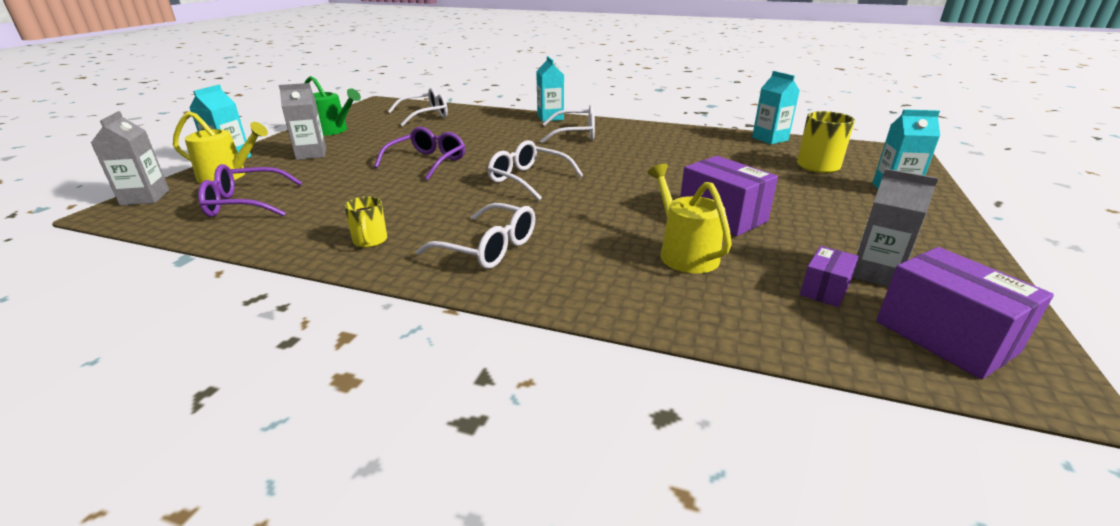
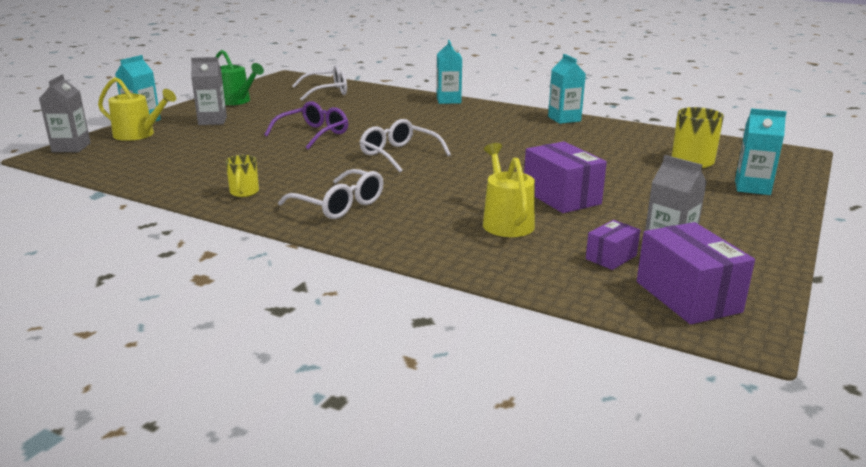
camera: 10 degrees right, 5 degrees down
(245, 204) = (149, 157): purple glasses -> none
(576, 134) = (465, 117): white glasses -> none
(770, 139) = (663, 133): turquoise carton -> turquoise carton (564, 119)

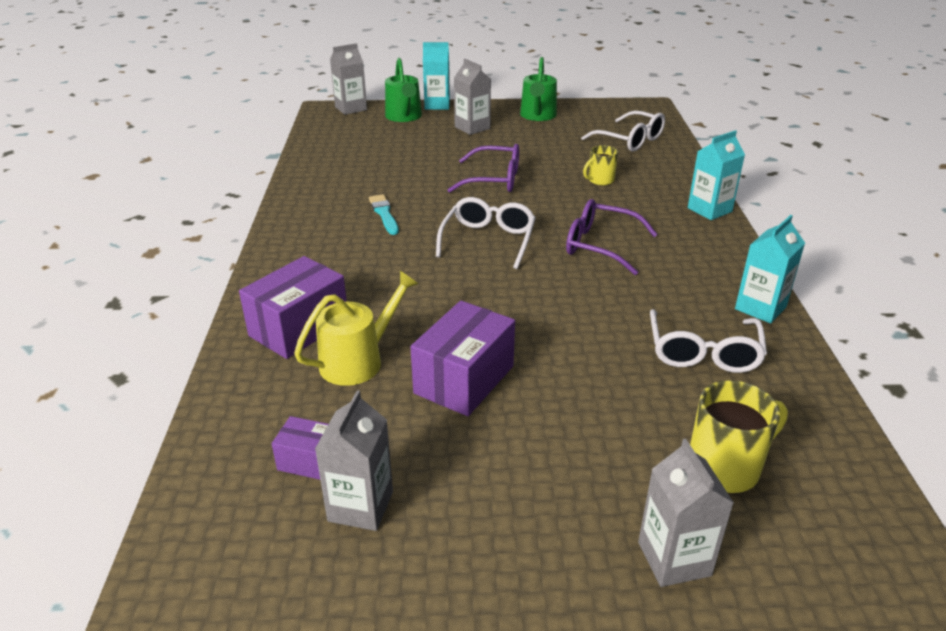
camera: 60 degrees right, 10 degrees up
(138, 135) = (404, 117): yellow watering can -> green watering can
(244, 192) = (319, 204): yellow mug -> yellow mug (600, 180)
(304, 175) = (384, 214): none -> turquoise brush
(340, 205) = (327, 256): white glasses -> white glasses (703, 353)
(451, 131) = (600, 245): none -> purple glasses
(687, 297) = (235, 549): purple box -> purple box (299, 328)
(752, 187) = (674, 559): turquoise carton -> grey carton

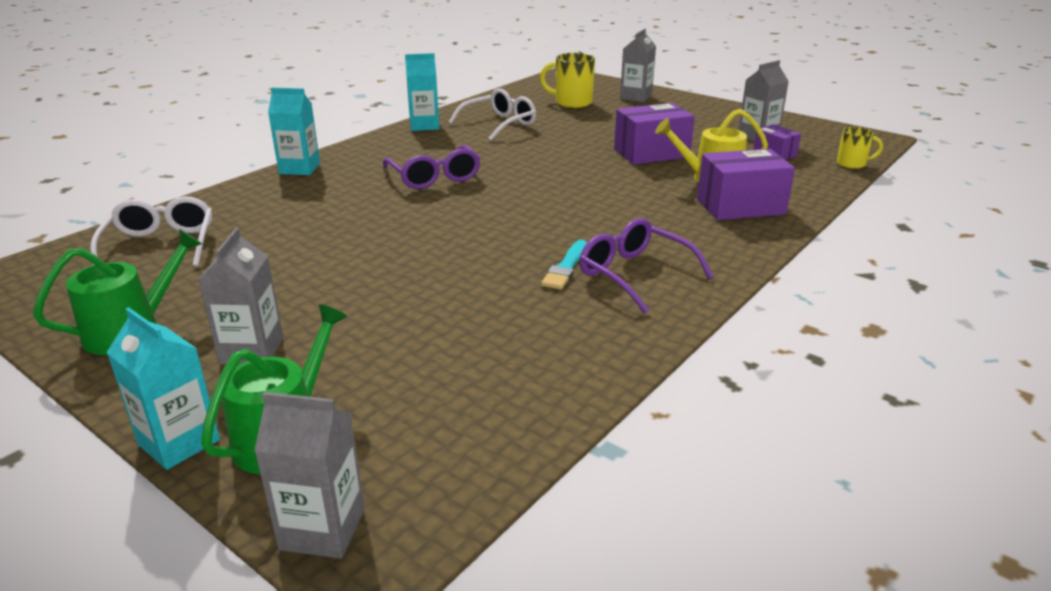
camera: 140 degrees left, 5 degrees down
(488, 240) = (509, 210): white glasses -> none
(494, 180) = (393, 259): purple glasses -> purple glasses (634, 274)
(600, 180) = (307, 219): yellow mug -> yellow mug (852, 164)

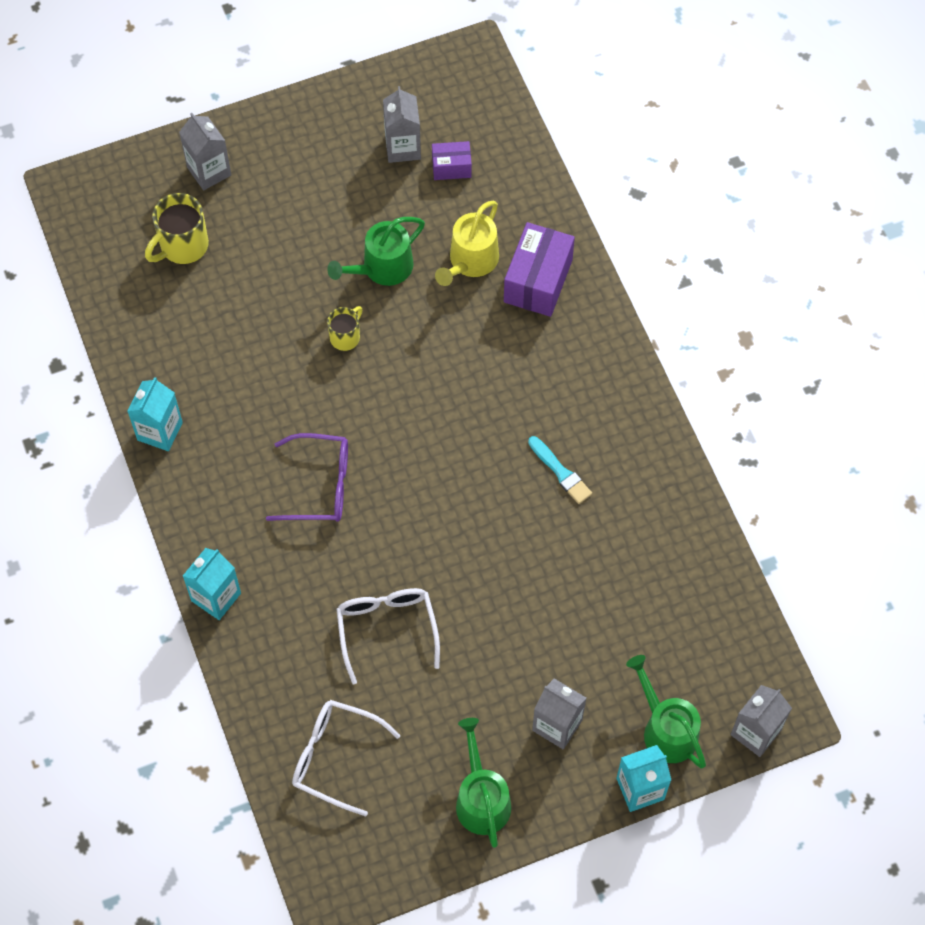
camera: 60 degrees left, 35 degrees up
(499, 124) = (205, 355): white glasses -> white glasses (386, 629)
(634, 274) = (598, 432): purple glasses -> none
(651, 153) = (382, 268): purple box -> green watering can
(852, 164) = (514, 126): yellow mug -> yellow mug (345, 337)

